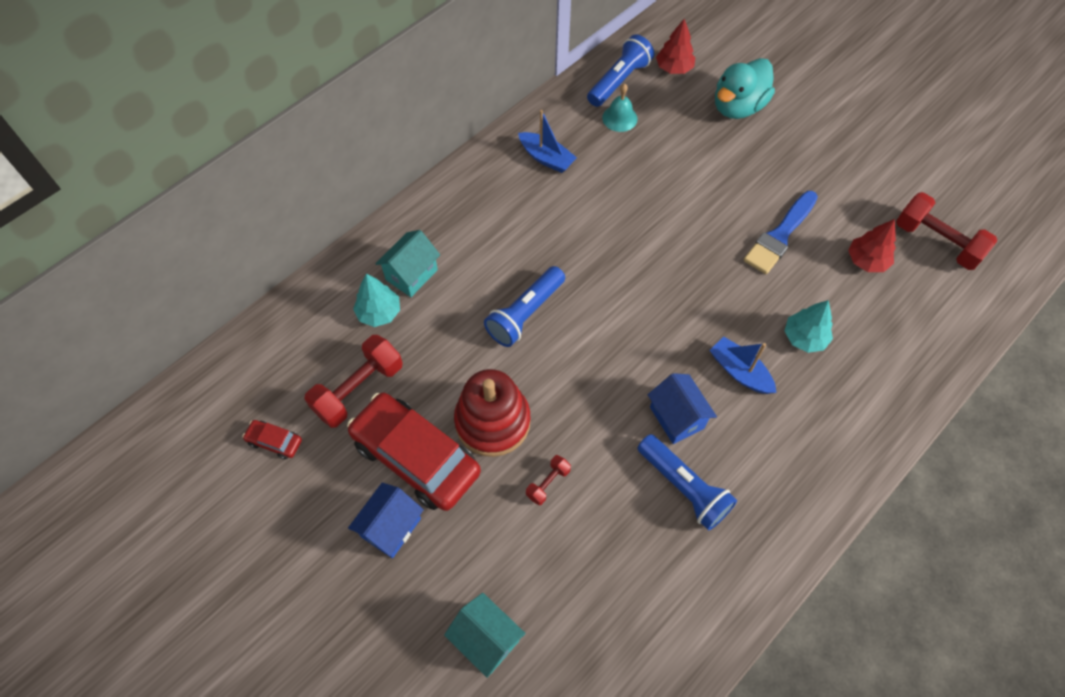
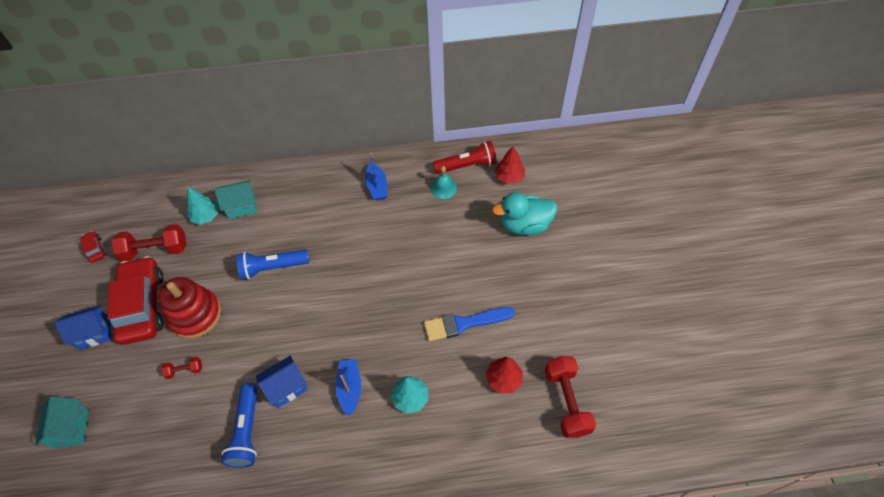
camera: 40 degrees right, 5 degrees down
(619, 81) = (467, 166): blue flashlight -> red flashlight
(676, 417) = (286, 388): blue house -> blue house turned 45 degrees clockwise

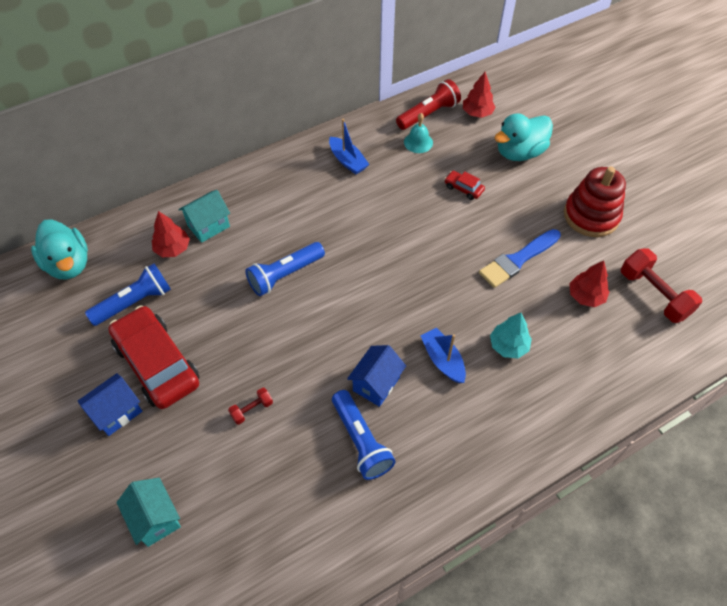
camera: 25 degrees left, 0 degrees up
(95, 249) = (57, 326): red car -> red car (463, 188)
(130, 203) = (68, 264): none -> turquoise duck
(155, 250) = (134, 302): red dumbbell -> blue flashlight
(195, 315) = (227, 351): red stacking toy -> red stacking toy (591, 216)
(206, 216) = (172, 249): turquoise tree -> red tree

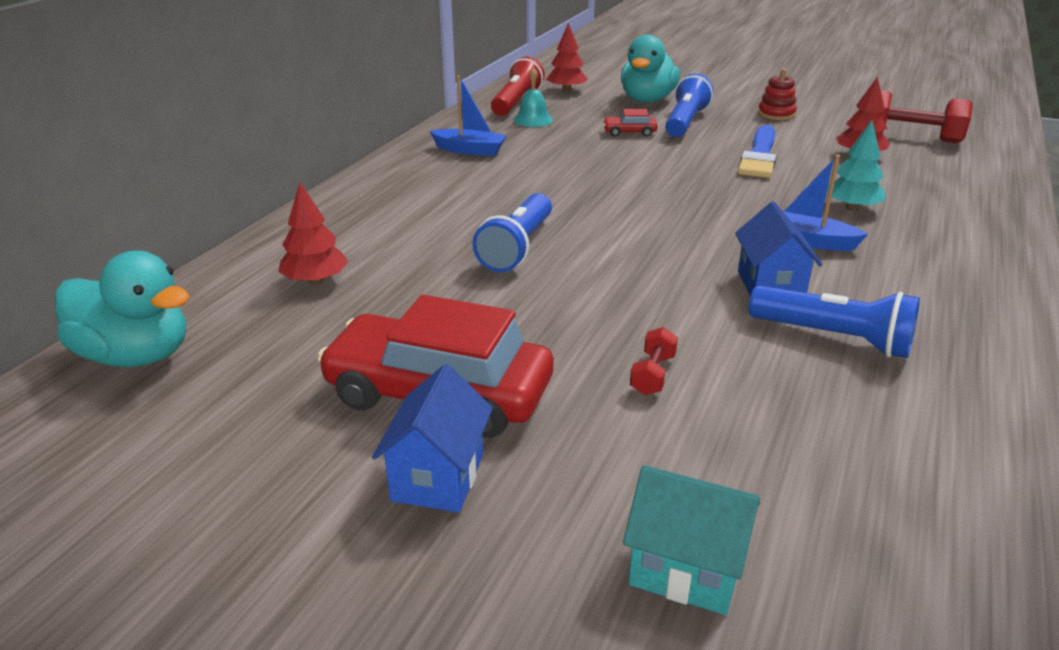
camera: 35 degrees left, 25 degrees down
(134, 302) = (315, 349): blue flashlight -> blue flashlight (685, 122)
(208, 226) = (347, 245): turquoise house -> none
(591, 216) = (776, 114): red stacking toy -> red stacking toy, size x0.54

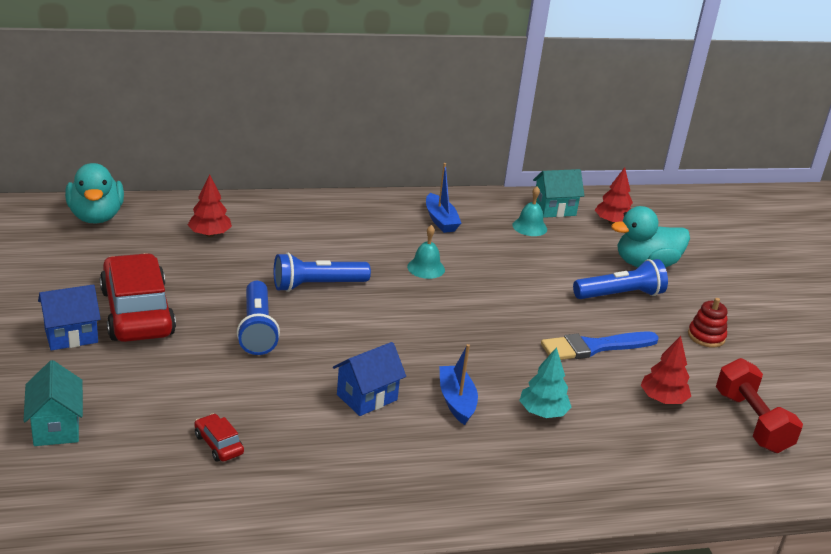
camera: 50 degrees right, 0 degrees up
(516, 102) = (554, 209): red flashlight -> turquoise house
(549, 183) = (426, 268): none -> turquoise bell
(629, 132) = (562, 275): red car -> red car (218, 444)
(652, 375) = (215, 376): red dumbbell -> none
(833, 338) = (321, 437): blue flashlight -> blue flashlight (257, 329)

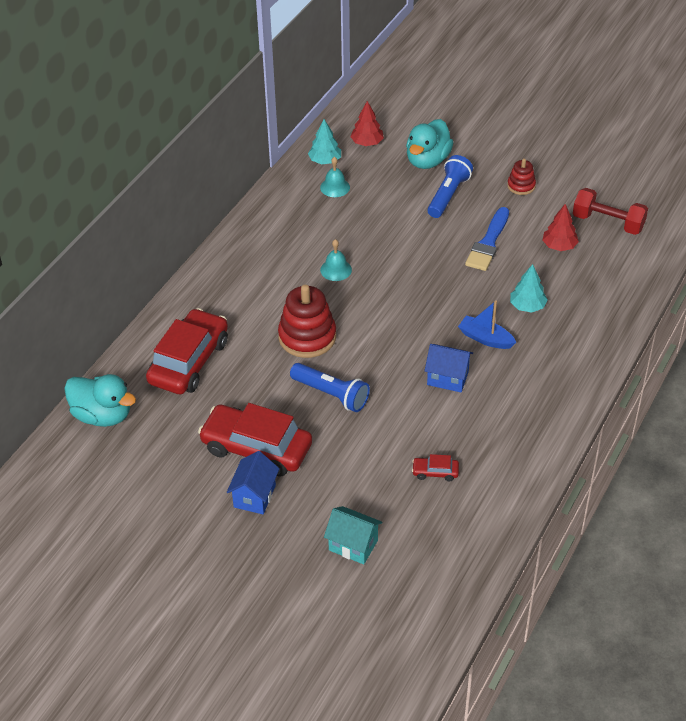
camera: 45 degrees left, 15 degrees up
(209, 234) = (189, 361): red tree -> red car
(317, 285) = (307, 337): blue flashlight -> red stacking toy
(367, 397) = (447, 378): blue house -> blue house turned 75 degrees counterclockwise
(440, 220) = (285, 227): blue boat -> none
(554, 209) = (325, 161): turquoise house -> turquoise tree

